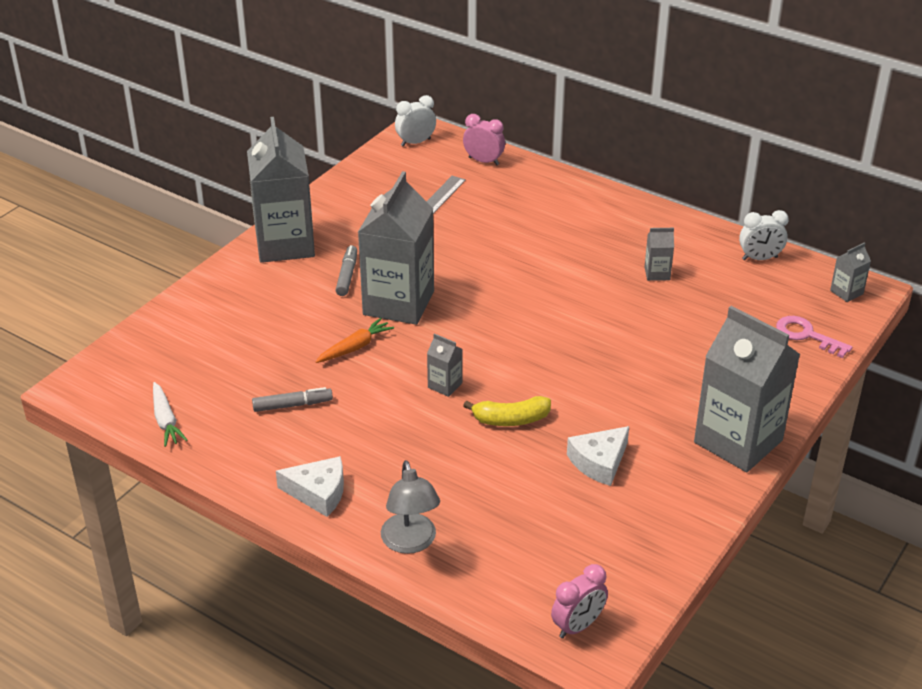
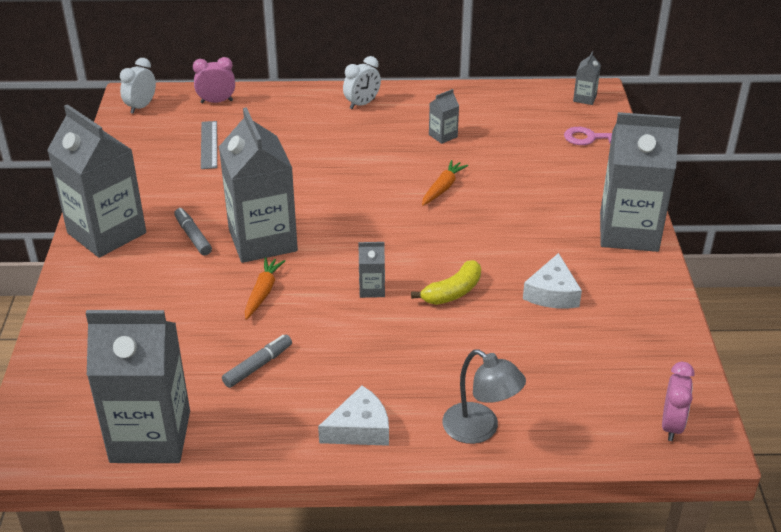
camera: 35 degrees left, 0 degrees up
(166, 420) = (150, 436): white carrot -> grey carton
(603, 323) = (443, 188): none -> orange carrot
(760, 258) = (503, 97): white clock -> white clock (362, 104)

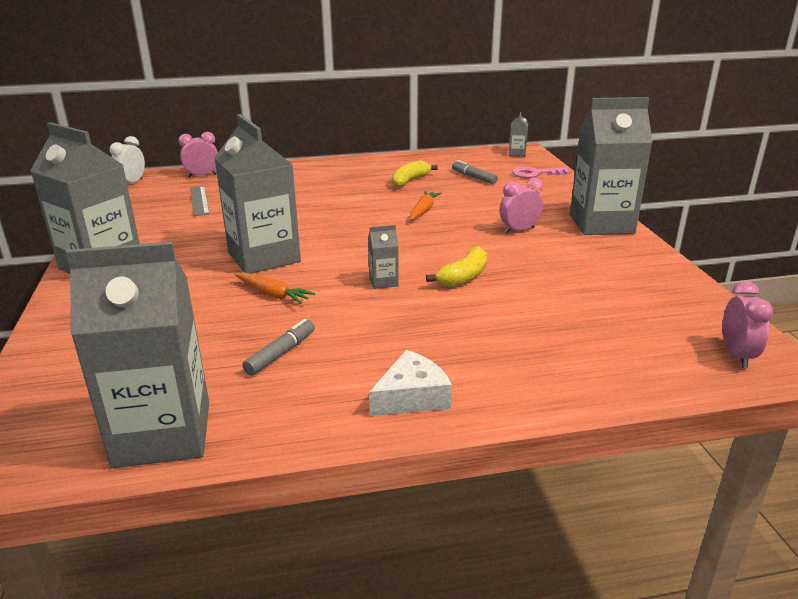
camera: 10 degrees left, 10 degrees down
(193, 236) = (192, 260): grey marker -> grey marker (473, 177)
(263, 292) = (273, 294): orange carrot -> orange carrot turned 120 degrees clockwise
(362, 104) = (333, 168): white clock -> none
(443, 136) = (410, 181): grey carton -> yellow banana
(480, 429) = (544, 382): grey lamp -> none
(535, 231) = (519, 230): none -> pink clock
(552, 293) = (558, 269): white cheese -> none

